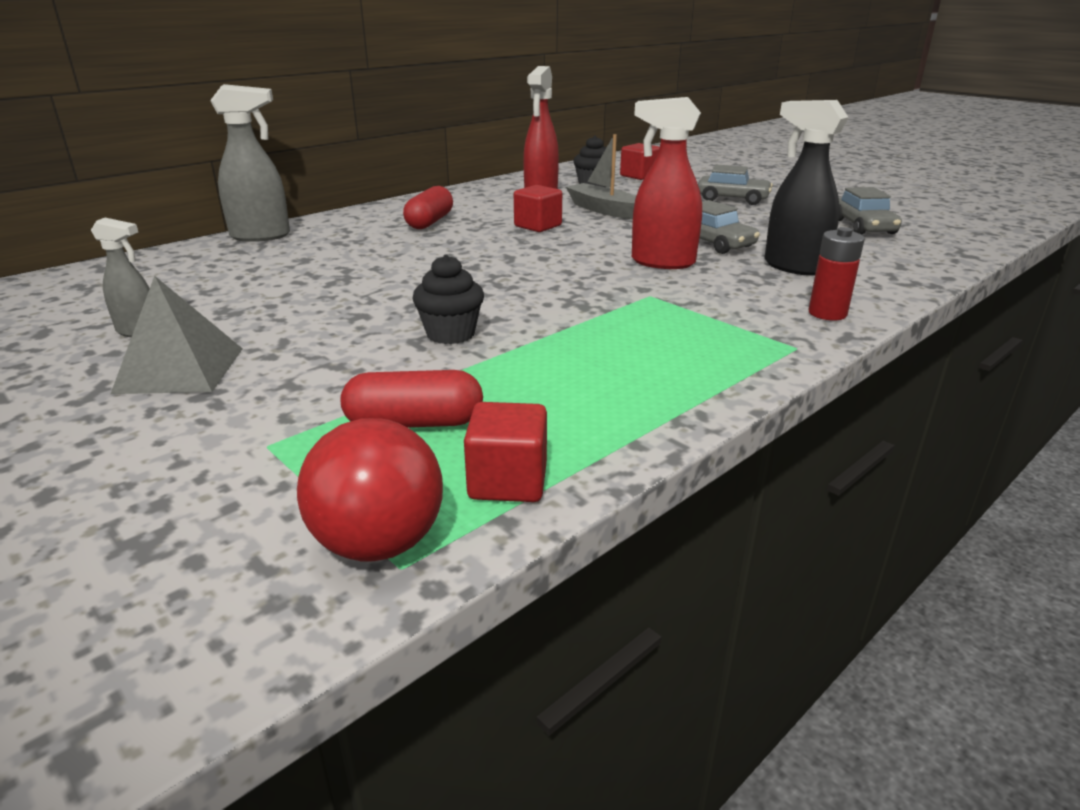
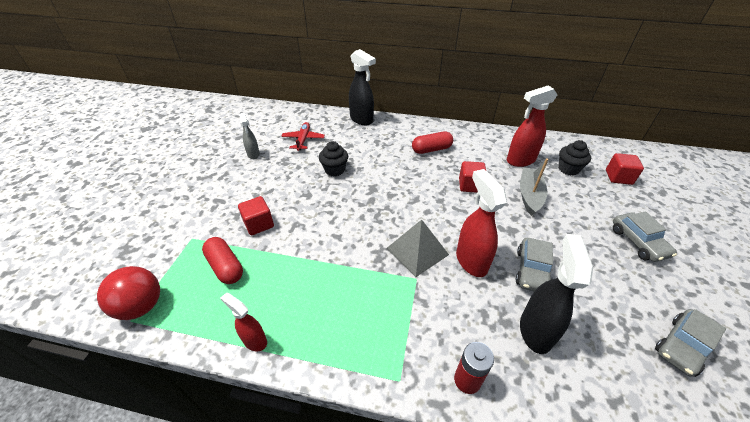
camera: 55 degrees right, 15 degrees up
(180, 370) = (231, 183): grey pyramid -> grey pyramid (417, 251)
(205, 284) = (303, 140): none -> red plane
(261, 236) = (362, 120): grey spray bottle -> black spray bottle
(450, 334) = (309, 231): black cupcake -> black cupcake (334, 170)
(508, 481) = (194, 320): red cube -> red cube (259, 224)
(625, 430) = (254, 340): none -> red spray bottle

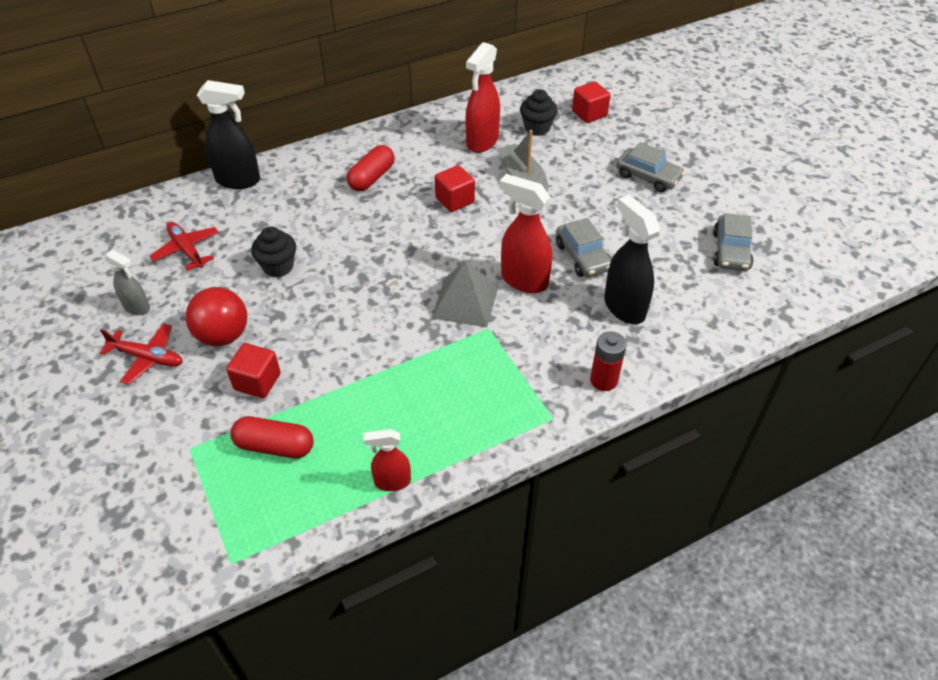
camera: 40 degrees left, 5 degrees up
(141, 306) = (225, 544): red ball -> red ball (223, 335)
(230, 180) = (147, 357): none -> red plane

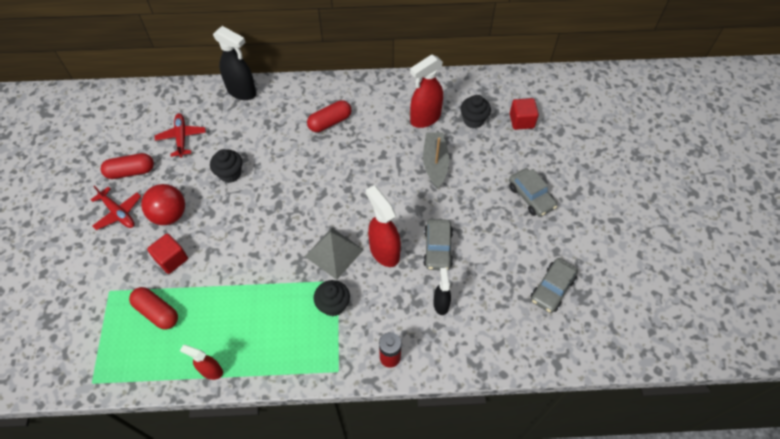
camera: 25 degrees right, 10 degrees up
(137, 307) = (131, 171): grey spray bottle -> red capsule
(455, 200) = (376, 163): red cube -> none
(500, 354) = (333, 305): none -> black cupcake
(624, 307) = (441, 304): black spray bottle -> black spray bottle, size x0.59

